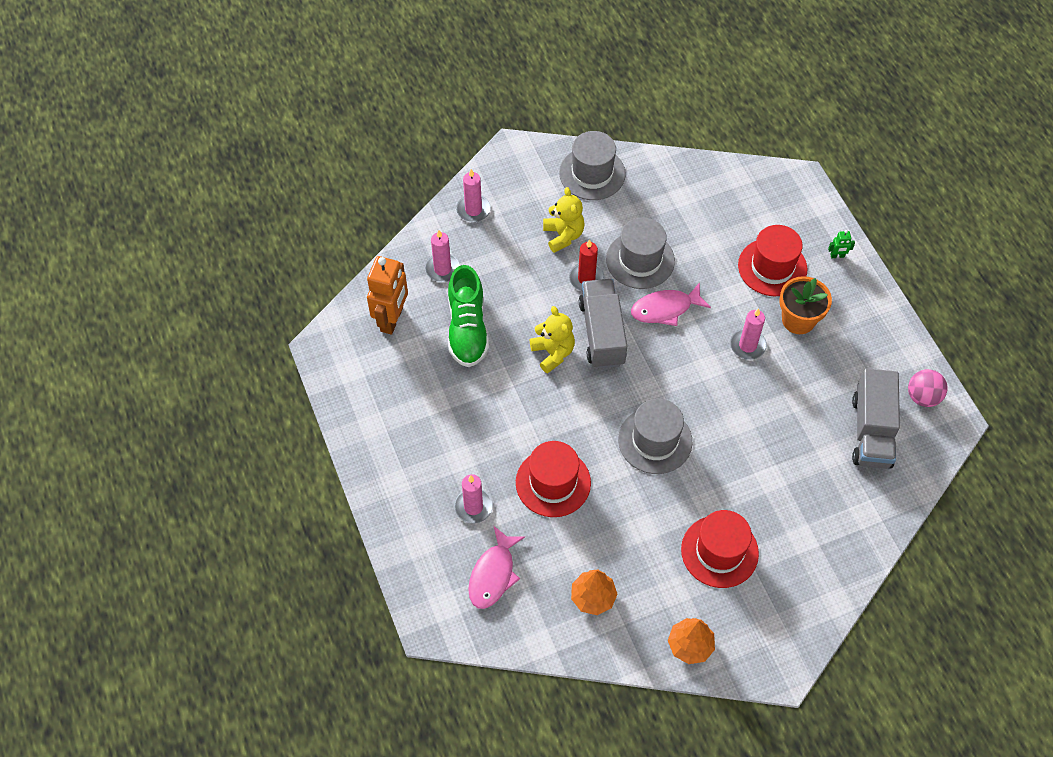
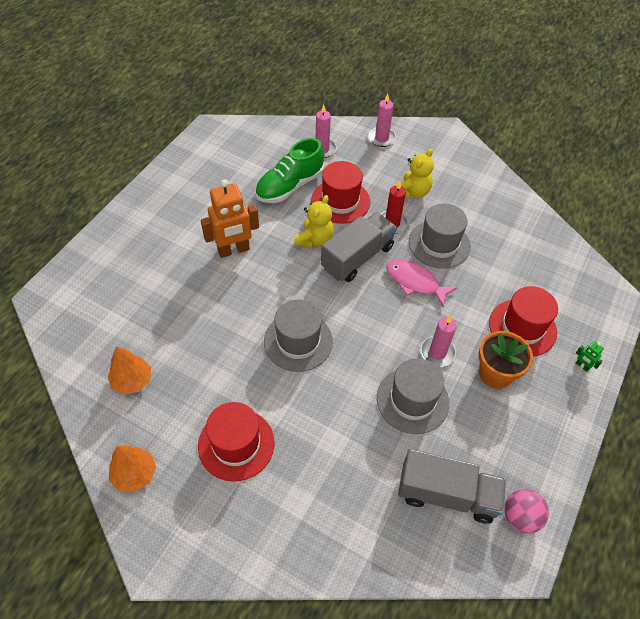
camera: 50 degrees right, 5 degrees down
(392, 319) = (261, 147): orange robot -> orange robot (233, 250)
(473, 507) = (154, 267): pink candle -> none
(493, 574) = (108, 309): pink fish -> none
(553, 482) = (210, 300): red hat -> red hat (340, 201)
(592, 173) = (477, 178): grey hat -> grey hat (412, 400)
(871, 431) = (447, 494): grey truck -> grey truck turned 135 degrees counterclockwise

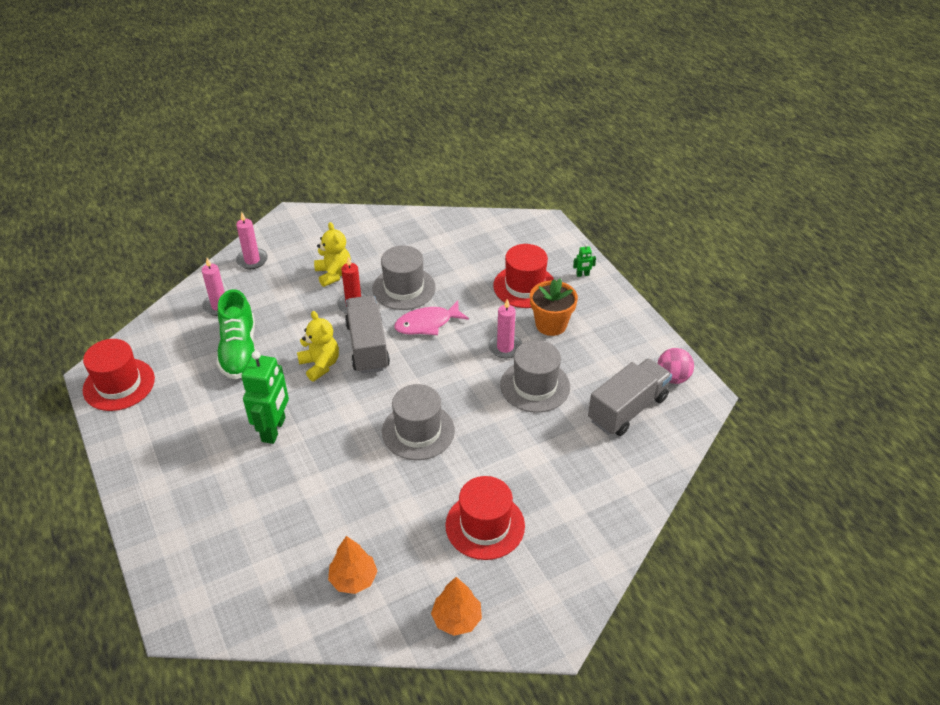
camera: 55 degrees left, 10 degrees down
(233, 250) = (274, 429): orange robot -> green robot
(340, 201) = (294, 325): red hat -> red hat (119, 384)

